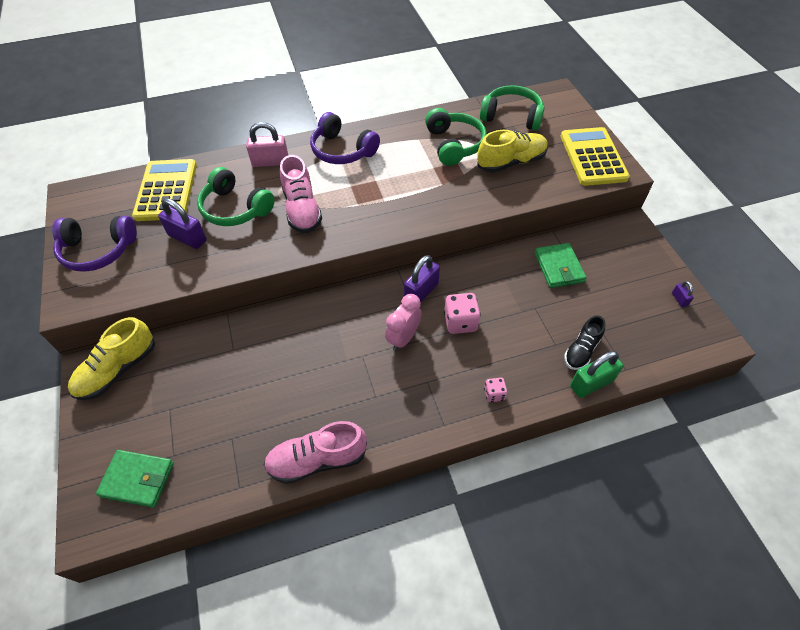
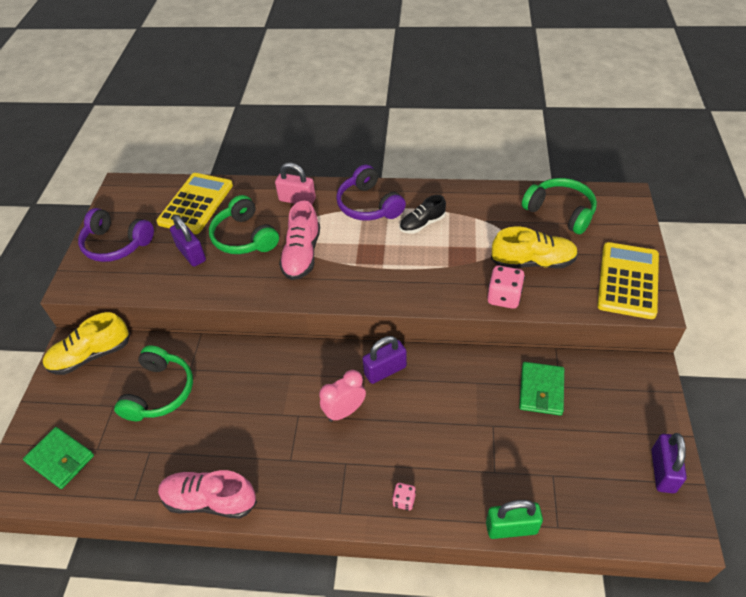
camera: 25 degrees right, 5 degrees down
(454, 145) = (482, 227): green headphones -> green headphones (159, 392)
(460, 322) = (408, 414): pink dice -> pink dice (504, 297)
(581, 350) = (519, 488): black shoe -> black shoe (422, 224)
(679, 299) = (663, 471): purple padlock -> purple padlock, size x2.02

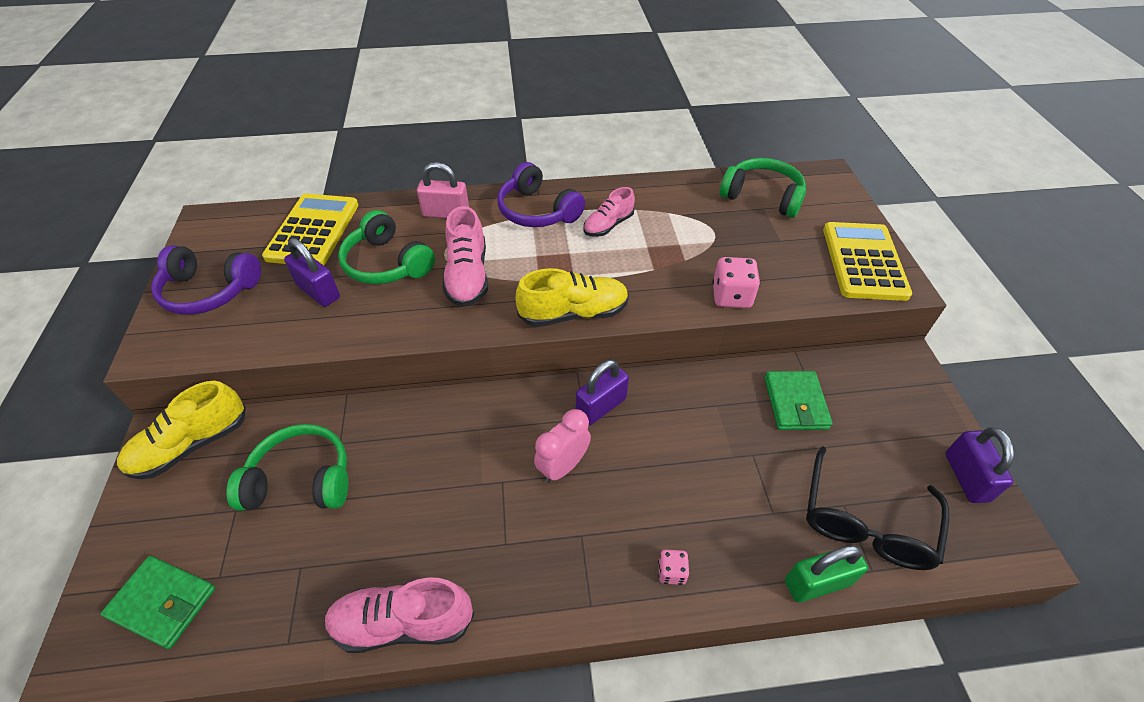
camera: 15 degrees left, 0 degrees up
(159, 392) = (301, 480): green headphones -> green headphones turned 90 degrees counterclockwise
(422, 224) = (608, 225): black shoe -> pink shoe
(533, 262) = (751, 253): yellow shoe -> yellow shoe (573, 313)
(565, 491) = (865, 523): none -> black glasses

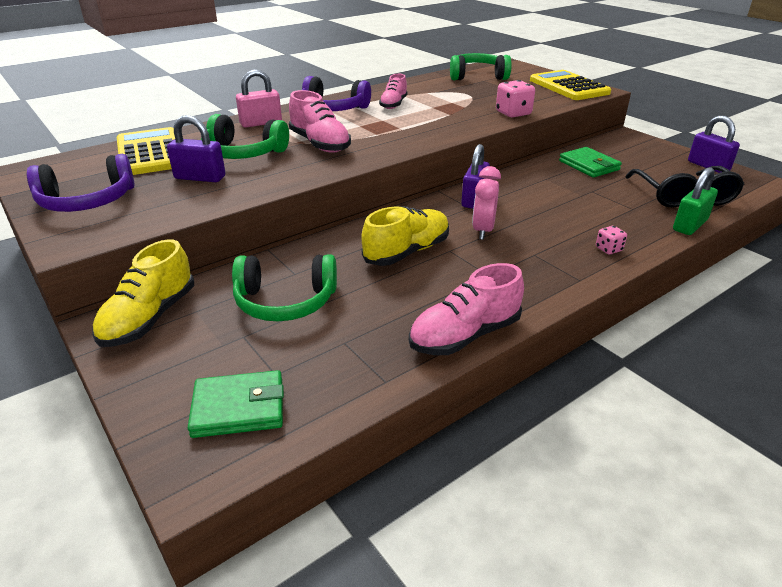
camera: 30 degrees left, 15 degrees down
(301, 480) = (285, 301): green headphones -> green headphones turned 150 degrees counterclockwise
(573, 313) = (422, 141): yellow shoe -> yellow shoe (407, 252)

